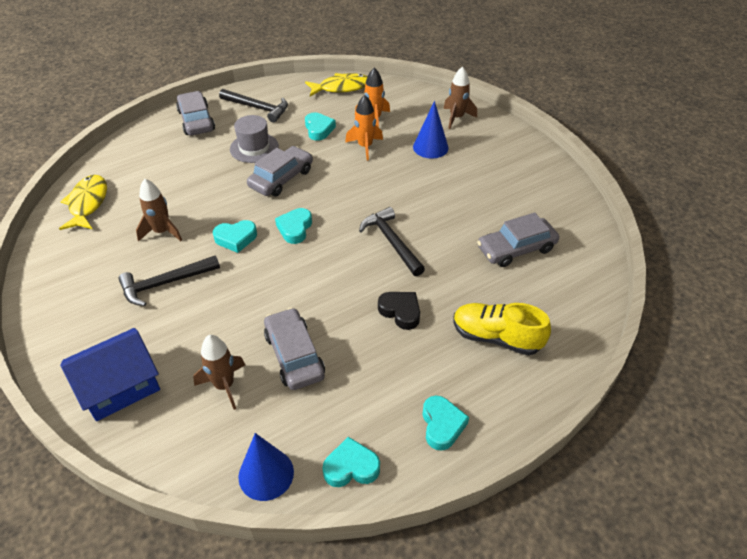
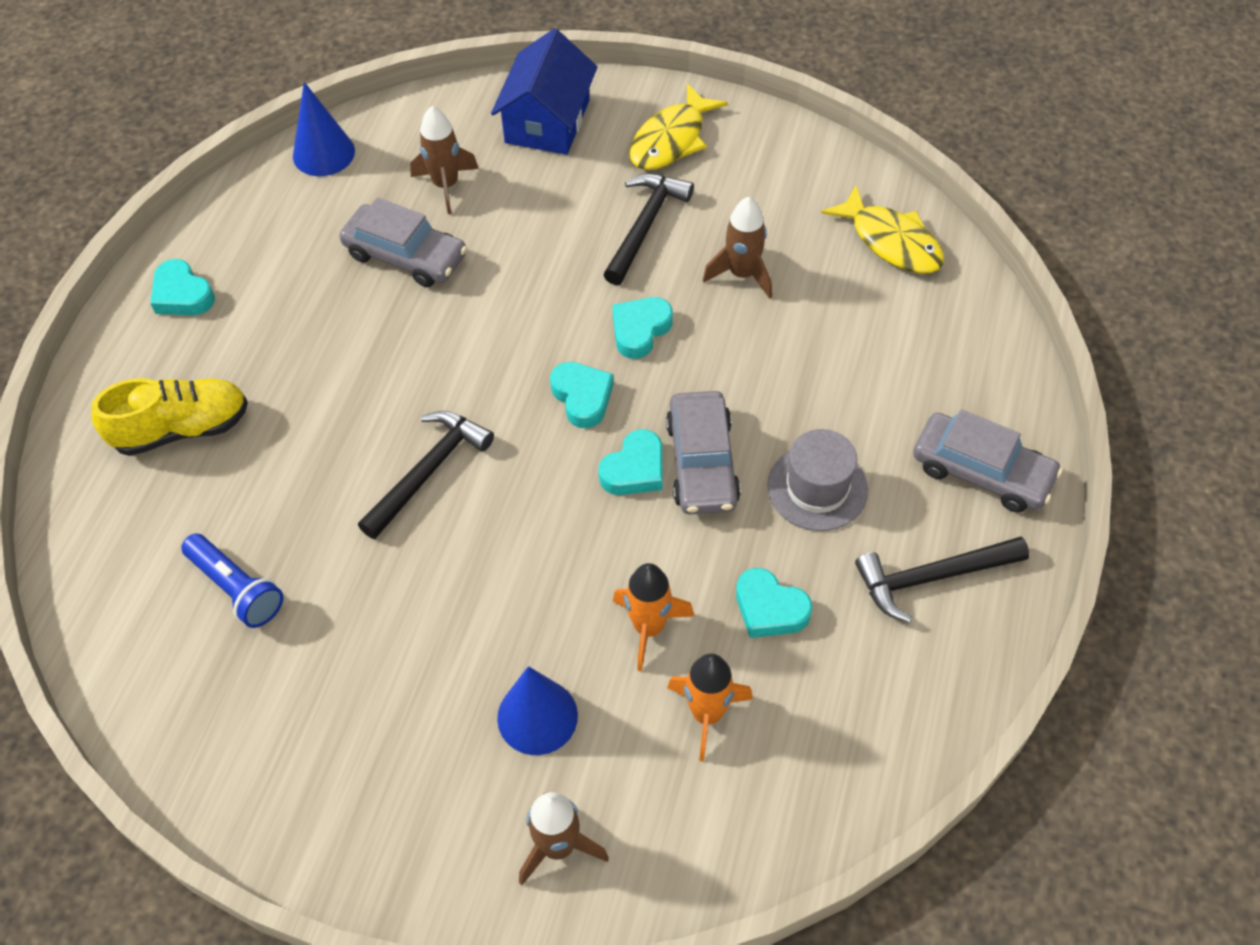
camera: 140 degrees right, 10 degrees up
(341, 87) = (863, 760): yellow fish -> yellow fish (671, 140)
(351, 467) = (247, 206): turquoise heart -> turquoise heart (634, 469)
(391, 242) = (428, 471): black hammer -> black hammer turned 75 degrees counterclockwise
(400, 312) = (328, 381): black heart -> none
(516, 248) = (236, 589): grey car -> blue flashlight

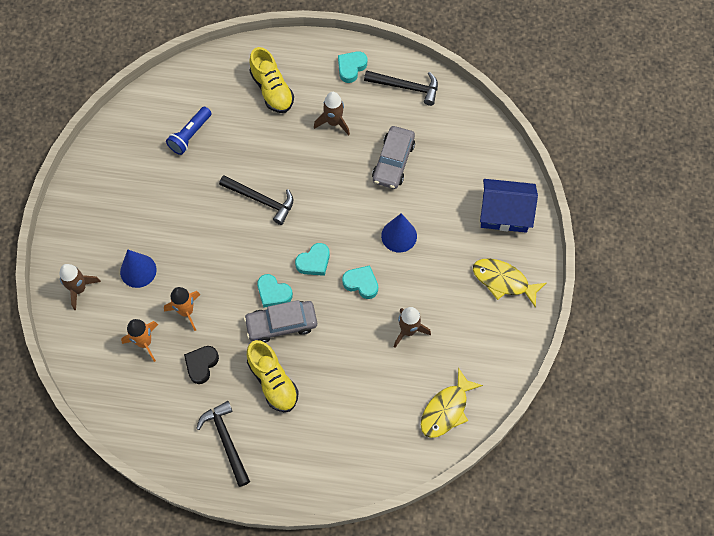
camera: 80 degrees right, 10 degrees up
(323, 153) = (458, 107): blue cone -> blue cone (399, 236)
(446, 185) = (446, 171): brown rocket -> brown rocket (333, 122)
(645, 226) = (434, 276): black hammer -> black hammer (406, 87)
(769, 608) = (201, 365): turquoise heart -> black heart
(817, 488) = (273, 381): grey hat -> yellow shoe
(982, 471) = (293, 464): grey car -> none

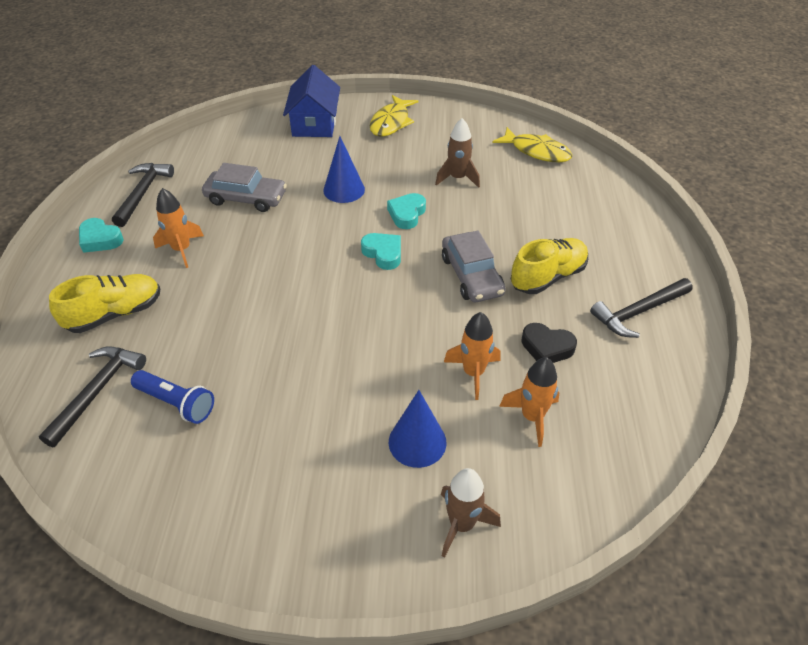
camera: 95 degrees left, 20 degrees down
(261, 200) = (295, 310): black hammer -> black hammer (97, 391)
(273, 293) = (430, 286): turquoise heart -> none
(333, 122) = (182, 250): brown rocket -> orange rocket

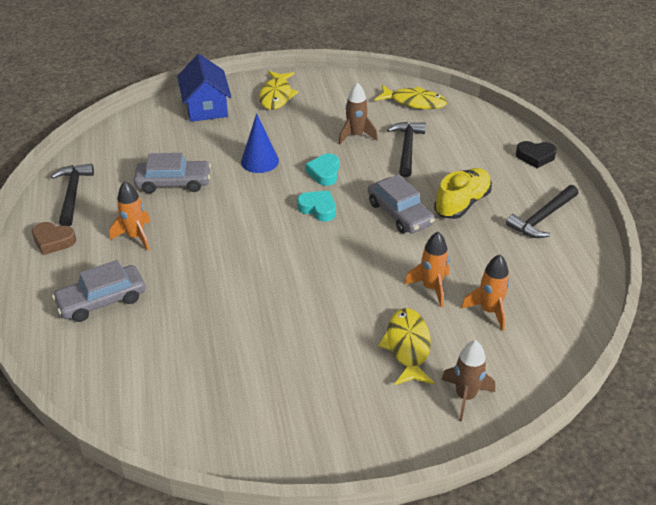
camera: 15 degrees left, 5 degrees down
(97, 391) = (119, 364): black hammer -> black hammer (407, 148)
(100, 239) = (53, 241): turquoise heart -> brown heart
(115, 314) = (102, 300): yellow shoe -> grey car
(176, 403) = (194, 359): blue flashlight -> none
(417, 442) = (407, 346): blue cone -> yellow fish
(547, 347) = (481, 257): black heart -> black heart (535, 157)

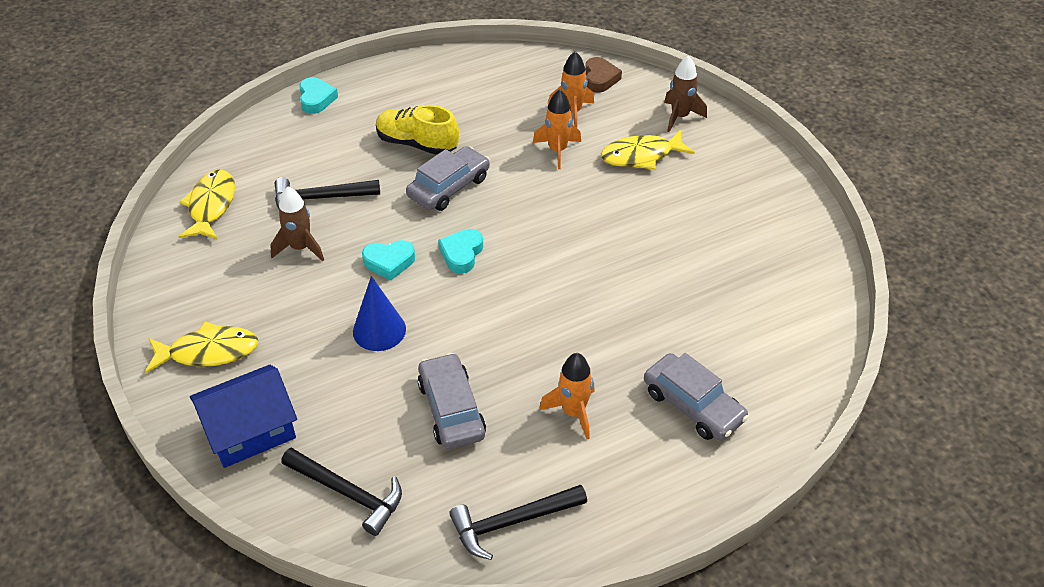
camera: 105 degrees left, 5 degrees up
(53, 241) = (616, 502): brown heart -> brown heart (600, 79)
(535, 157) = (316, 99): black heart -> turquoise heart
(542, 218) = (424, 89): black hammer -> black hammer (348, 493)

